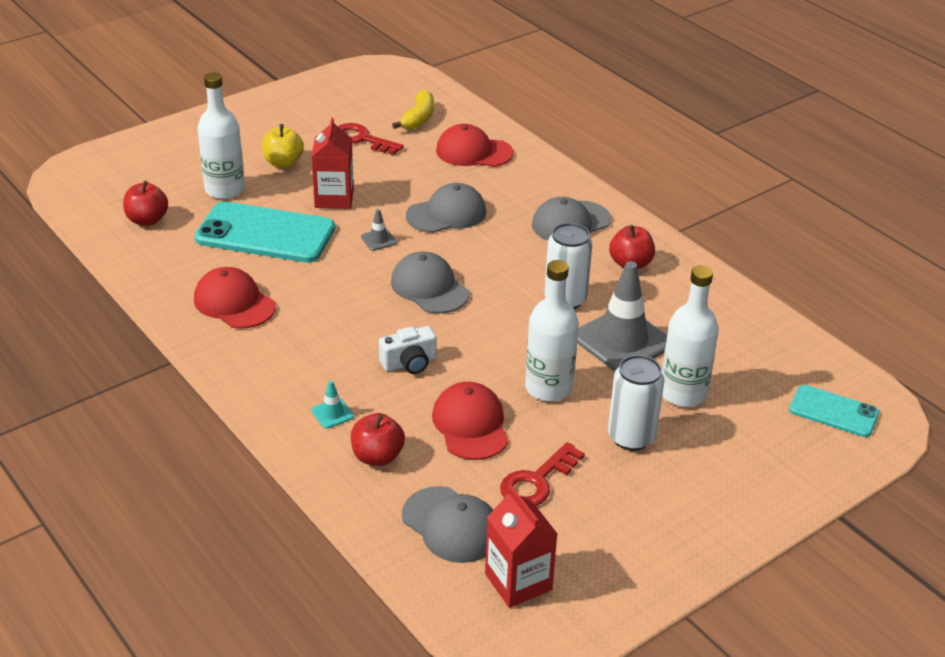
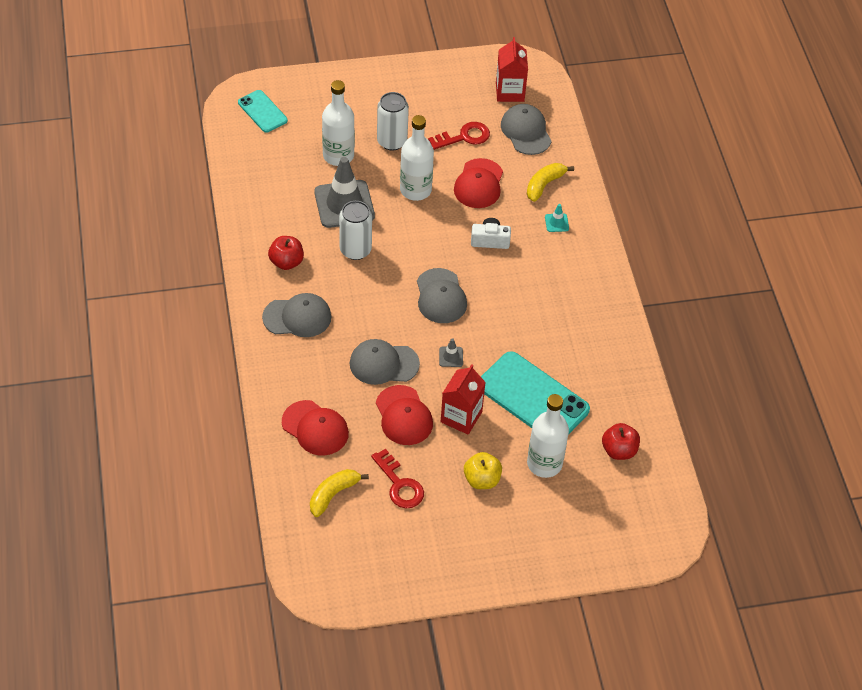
camera: 155 degrees left, 15 degrees up
(234, 303) = (583, 336): red cap -> red cap (403, 416)
(377, 456) = (544, 185): red apple -> yellow banana

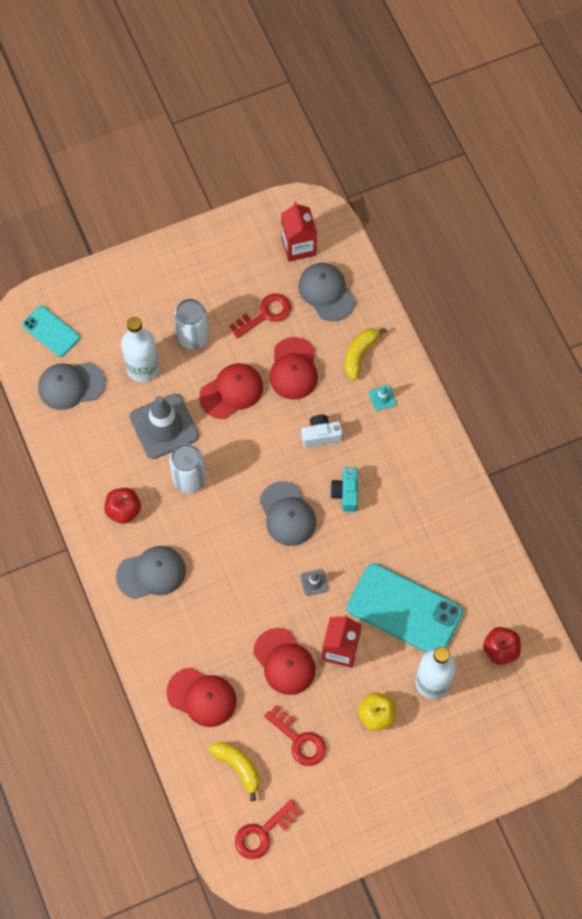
camera: 10 degrees left, 15 degrees up
(333, 494) = (238, 767): yellow banana -> yellow banana turned 105 degrees clockwise
(341, 556) = (262, 833): none -> red key
(383, 364) = (250, 607): grey cap -> grey cap (71, 385)
(415, 190) = (231, 391): white bottle -> red cap
(501, 291) = (346, 493): none -> turquoise camera

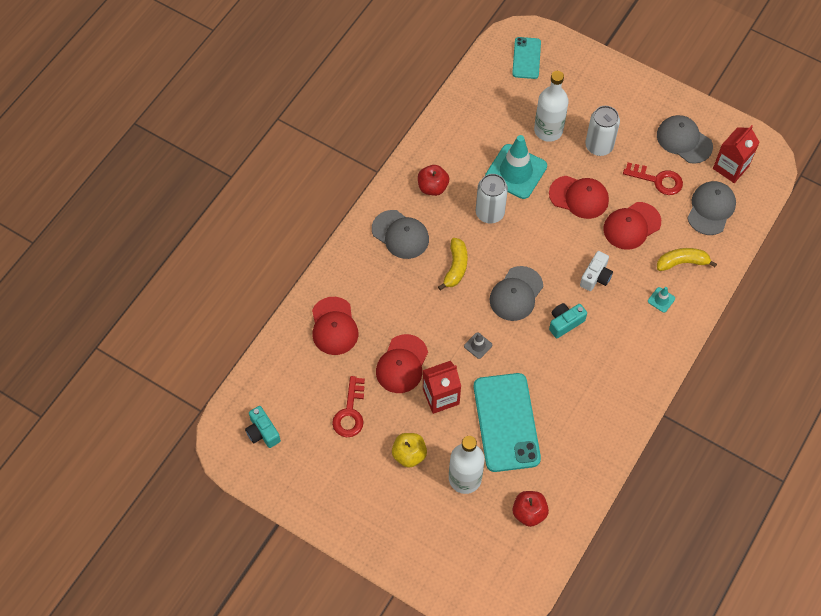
camera: 55 degrees right, 5 degrees down
(71, 385) = (497, 96): grey cap -> grey cap (684, 140)
(164, 426) = (516, 172): grey traffic cone -> turquoise traffic cone
(238, 767) = (300, 384): yellow banana -> yellow banana (455, 267)
(262, 833) = (262, 432): red key -> turquoise camera
(320, 435) = (595, 277): white camera -> white camera turned 75 degrees clockwise

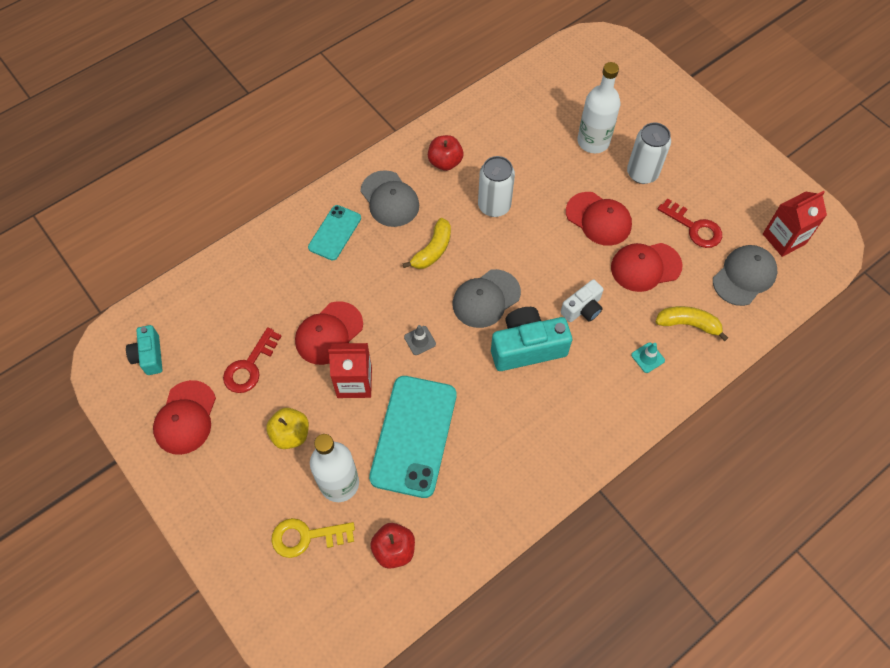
camera: 20 degrees right, 0 degrees up
(334, 326) = (276, 270): red cap -> red cap (185, 418)
(458, 527) = (306, 537): none -> yellow key
(516, 172) = (540, 172): turquoise traffic cone -> none
(526, 58) = (600, 65): turquoise phone -> turquoise phone (335, 233)
(565, 323) = (527, 347): turquoise camera -> turquoise camera, size x1.70
(684, 140) = (740, 195): grey cap -> none

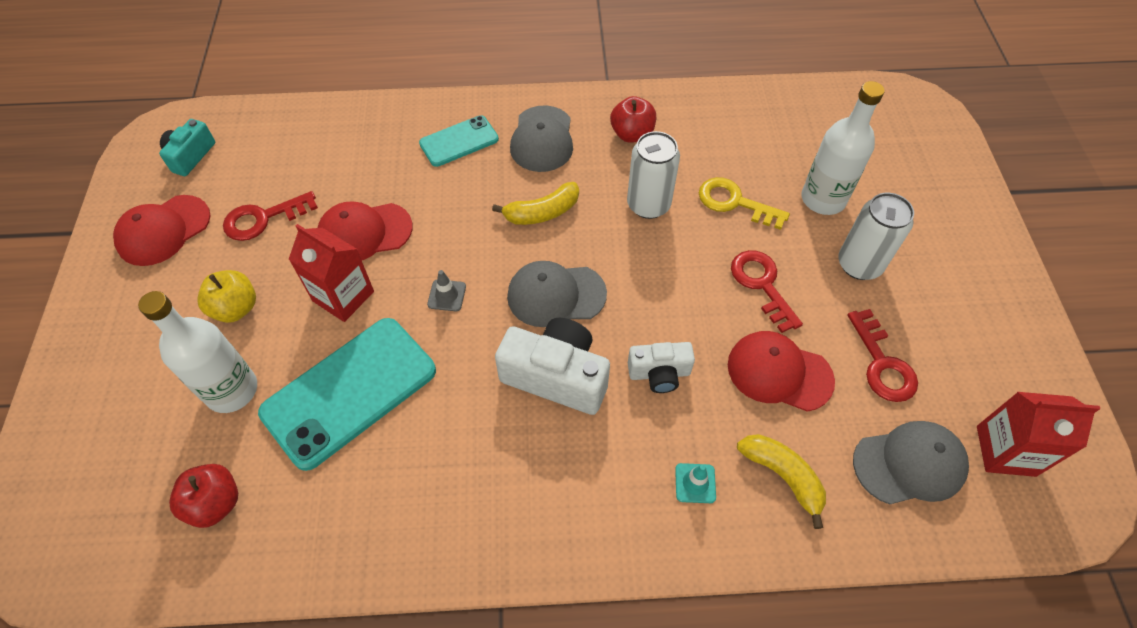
camera: 35 degrees right, 5 degrees down
(306, 537) = (149, 423): yellow key -> yellow key (735, 202)
(527, 347) = (556, 376): turquoise camera -> white camera
(598, 219) = (762, 285): red cap -> red key

